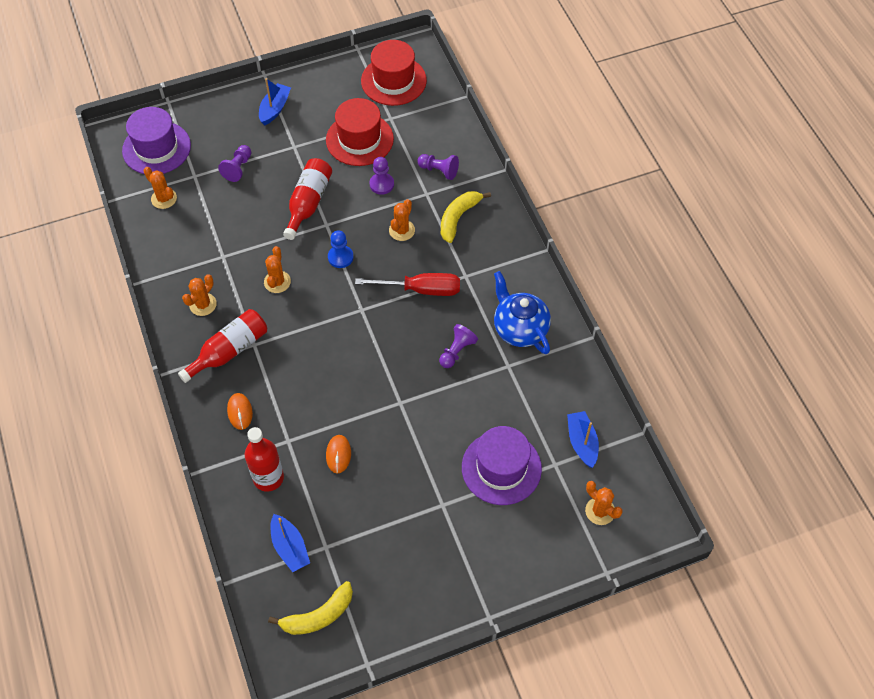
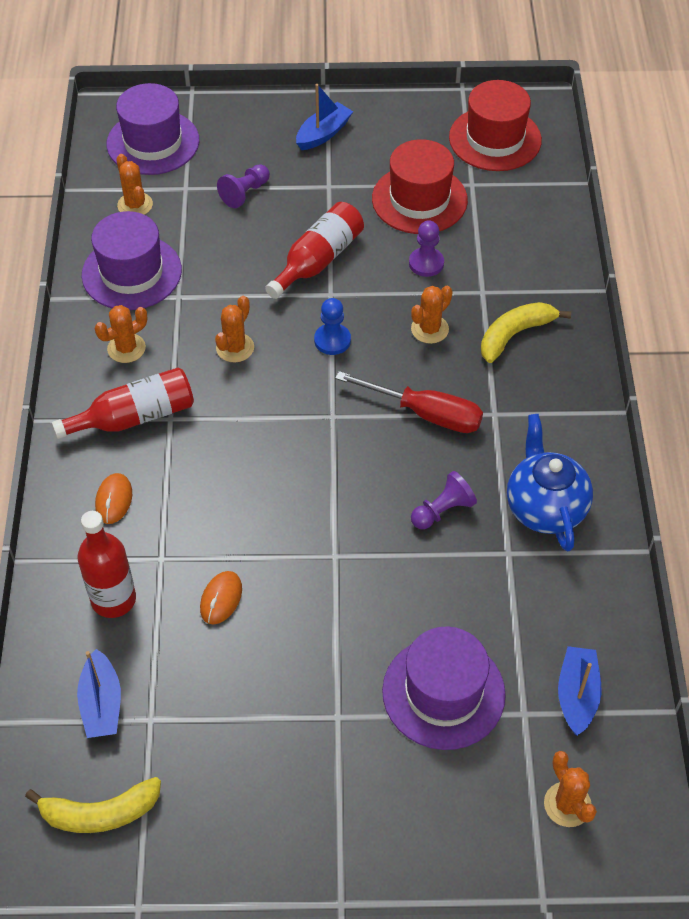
camera: 20 degrees right, 5 degrees down
(183, 249) = (132, 272): none -> purple hat
(439, 171) = (512, 267): purple pawn -> none

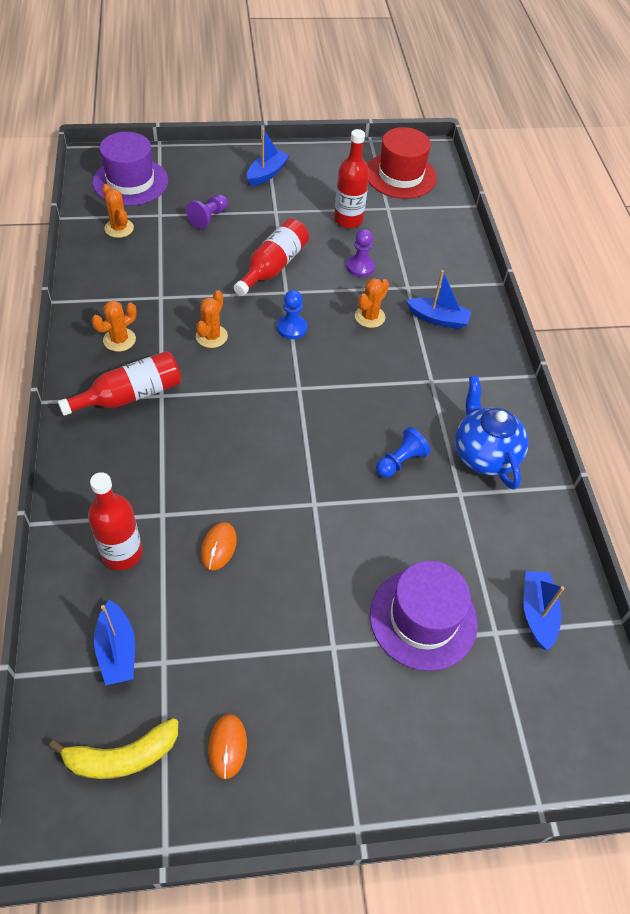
camera: 10 degrees left, 0 degrees up
(114, 500) = (117, 466): orange mouse -> orange mouse (227, 746)
(132, 272) = (120, 280): purple hat -> none
(419, 199) = (348, 220): red hat -> red bottle
(426, 414) = (375, 383): red screwdriver -> none
(442, 511) = (400, 461): purple pawn -> blue pawn
(515, 335) = (438, 319): yellow banana -> blue boat
(567, 804) = (545, 713): orange cactus -> none

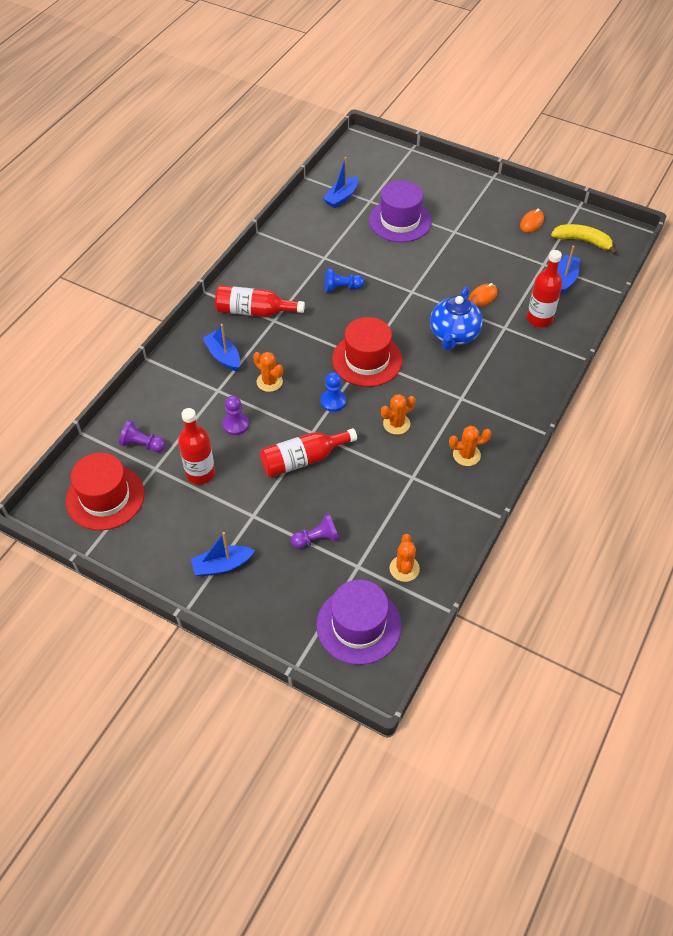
camera: 140 degrees left, 0 degrees up
(130, 395) = (482, 408): red bottle -> red bottle (254, 311)
(295, 387) = (367, 360): none -> red hat
(369, 317) = (269, 382): orange cactus -> orange cactus turned 60 degrees clockwise
(418, 218) = (142, 444): none -> purple pawn
(484, 455) = (289, 268): blue teapot -> blue teapot (453, 335)

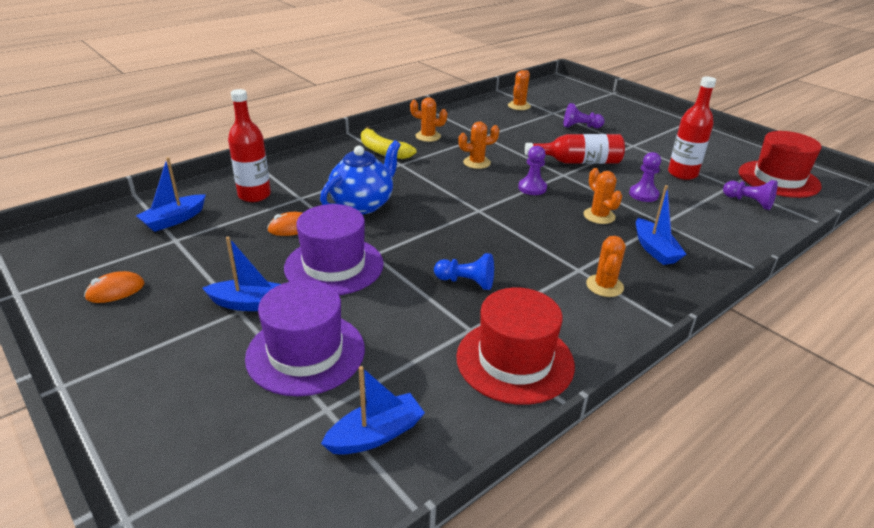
camera: 160 degrees left, 20 degrees down
(222, 565) = (662, 130): blue boat -> blue boat (249, 304)
(254, 311) = (604, 286): red bottle -> orange cactus
(333, 401) = (532, 188): blue pawn -> purple pawn
(358, 625) = (563, 96): purple hat -> purple hat (334, 266)
(367, 360) = (477, 208): red hat -> red hat (515, 360)
(582, 241) = (89, 250): yellow banana -> yellow banana (383, 151)

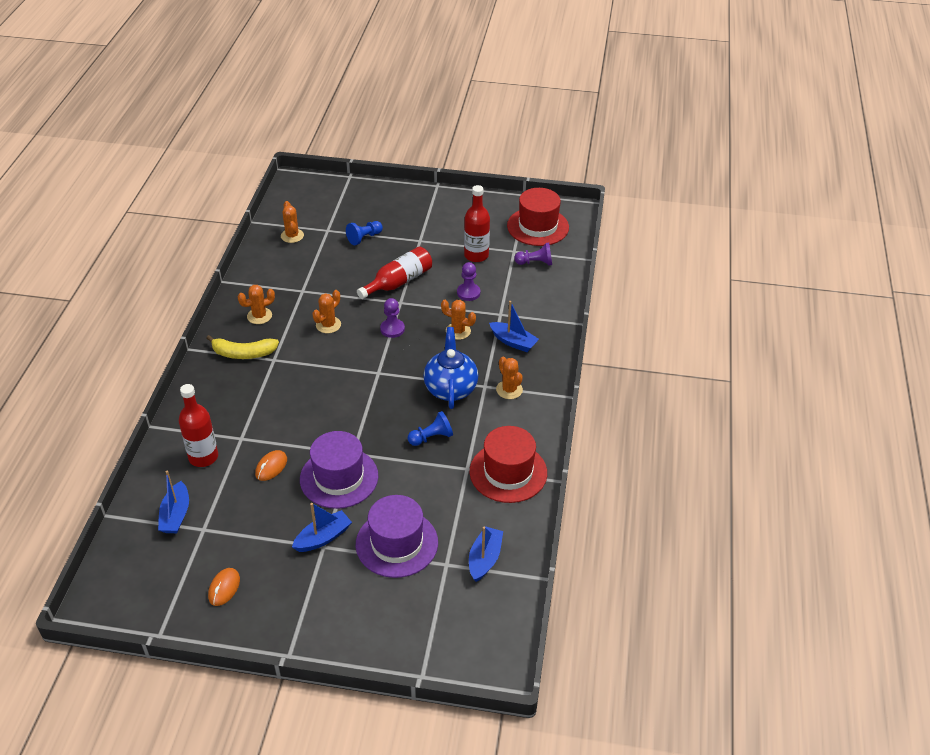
camera: 40 degrees left, 10 degrees up
(363, 204) = (294, 416): blue teapot -> blue teapot (450, 388)
(580, 127) = (364, 238): purple pawn -> blue pawn

